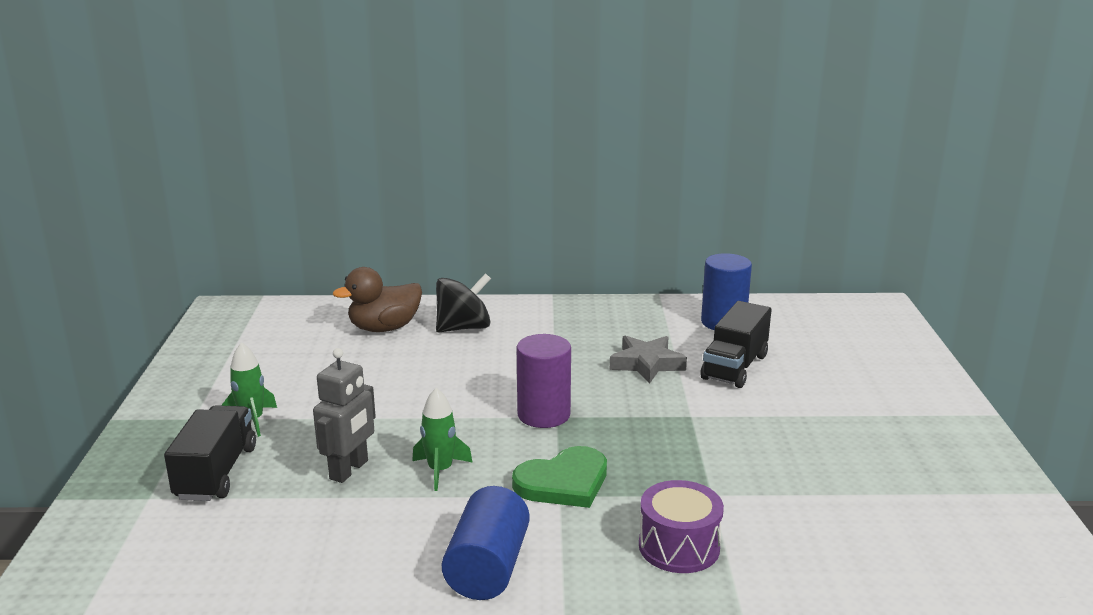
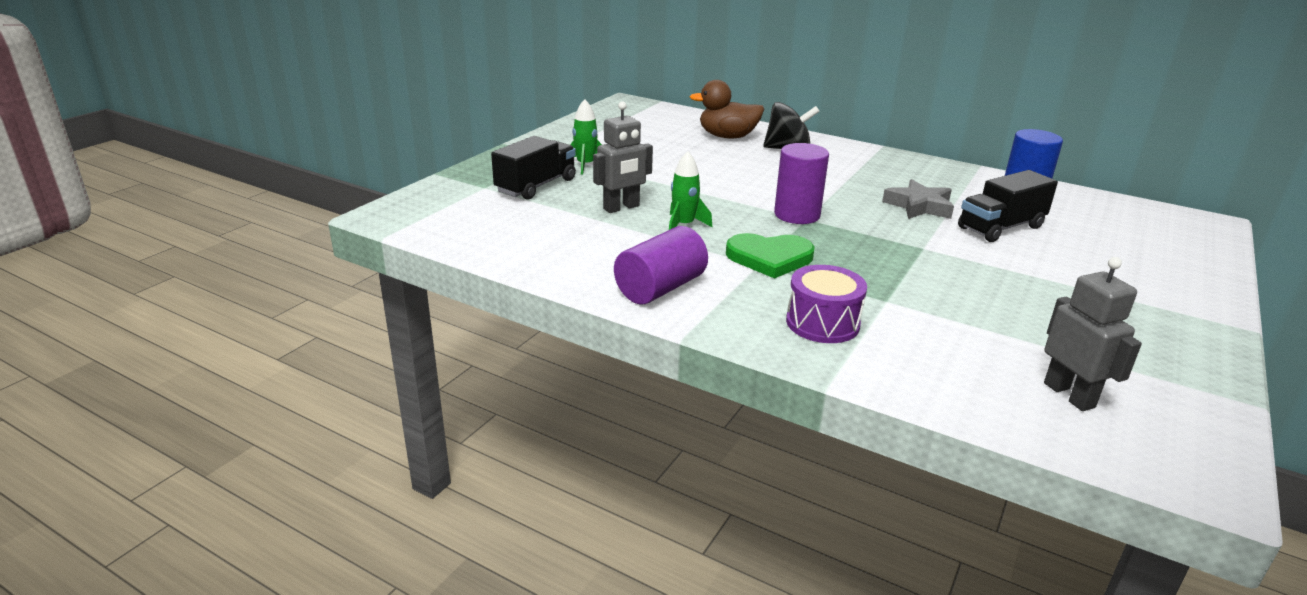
camera: 30 degrees right, 5 degrees up
(487, 568) = (660, 288): blue cylinder -> purple cylinder
(930, 542) = (1069, 395): none -> grey robot

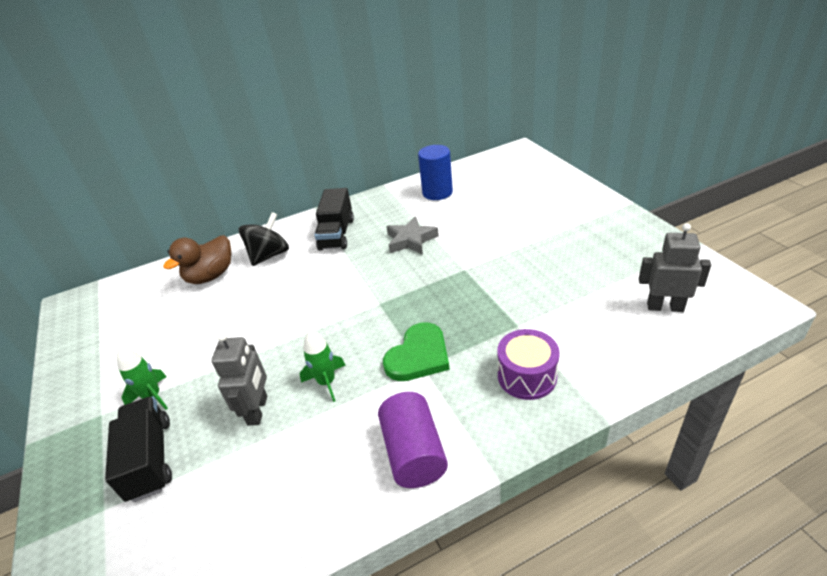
camera: 50 degrees left, 10 degrees up
(797, 215) = (369, 305): purple cylinder -> none
(1001, 227) = (466, 223): black truck -> black truck (337, 234)

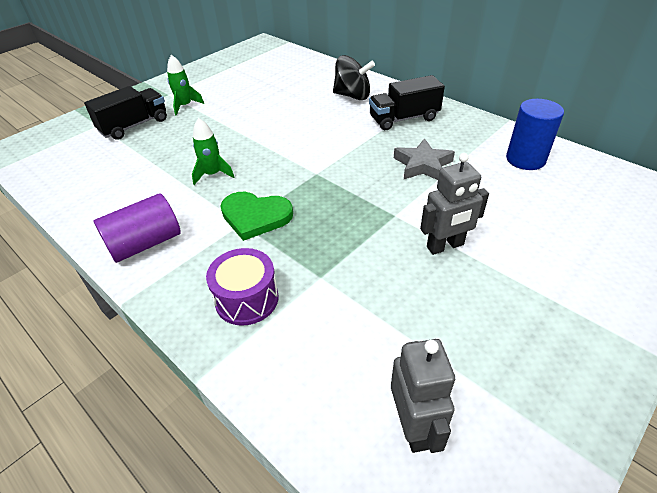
camera: 65 degrees right, 5 degrees up
(211, 276) = (313, 80): brown duck -> none
(258, 410) = (179, 152): grey robot -> grey robot (445, 246)

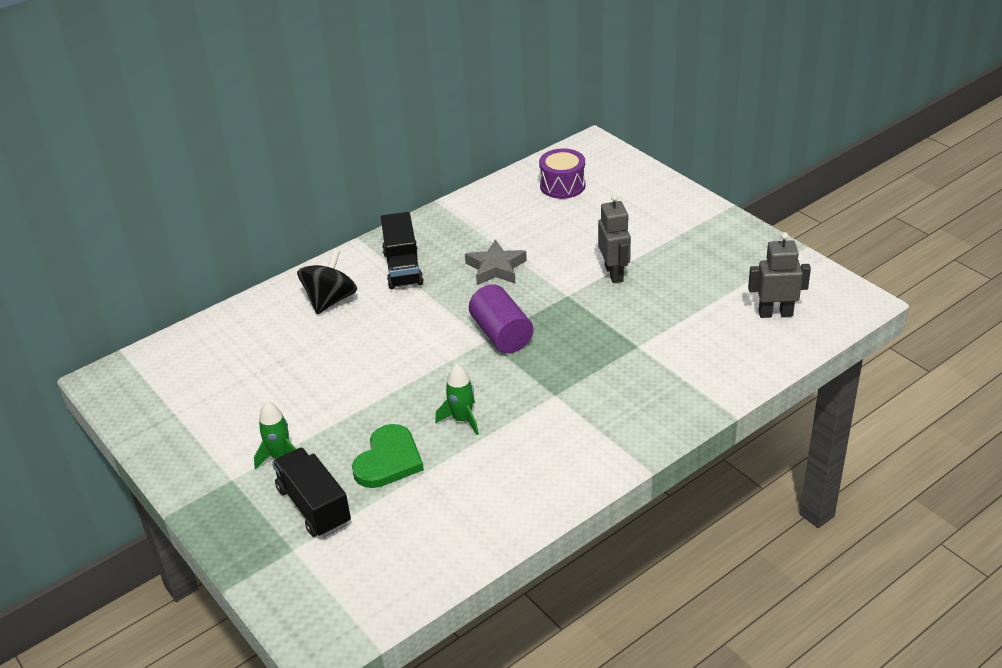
camera: 80 degrees left, 5 degrees down
(145, 243) = (571, 464): purple cylinder -> purple cylinder (501, 334)
(246, 299) = (657, 389): purple drum -> purple drum (562, 185)
(255, 216) = (547, 385): green heart -> green heart (388, 460)
(525, 159) = (507, 207): blue cylinder -> none

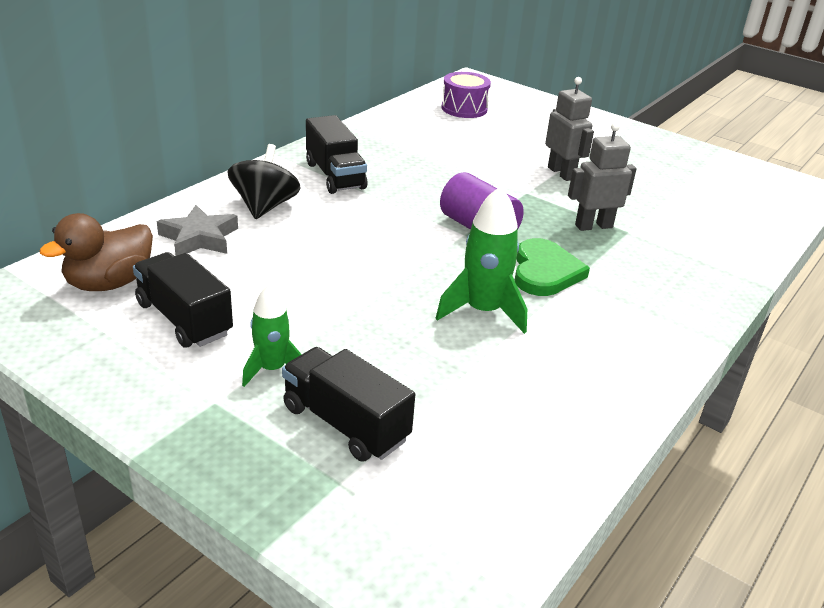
camera: 20 degrees left, 5 degrees down
(189, 370) = (109, 283): none -> brown duck
(232, 407) = (184, 319): none -> black truck
(388, 460) = (417, 361): green heart -> green heart (545, 272)
(462, 419) = (483, 311): green rocket -> green rocket, size x1.53
(496, 268) = (437, 172): grey star -> grey star (199, 238)
(775, 313) = (739, 199): grey robot -> grey robot (593, 226)

